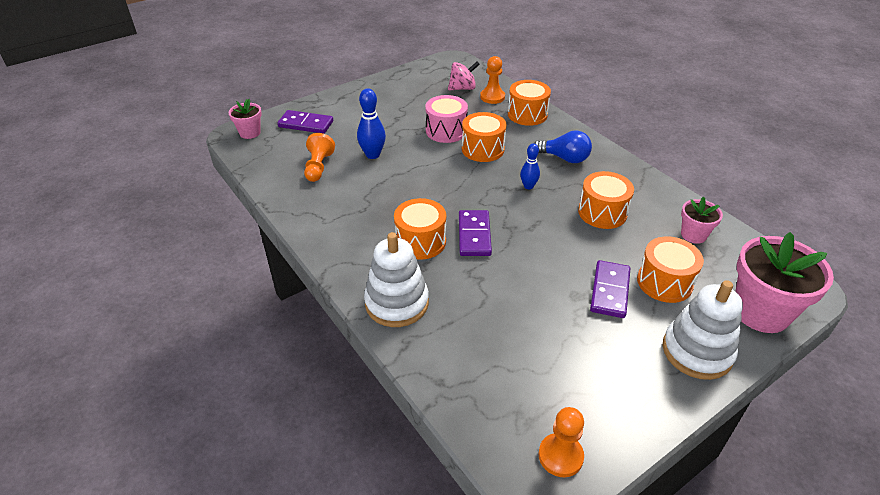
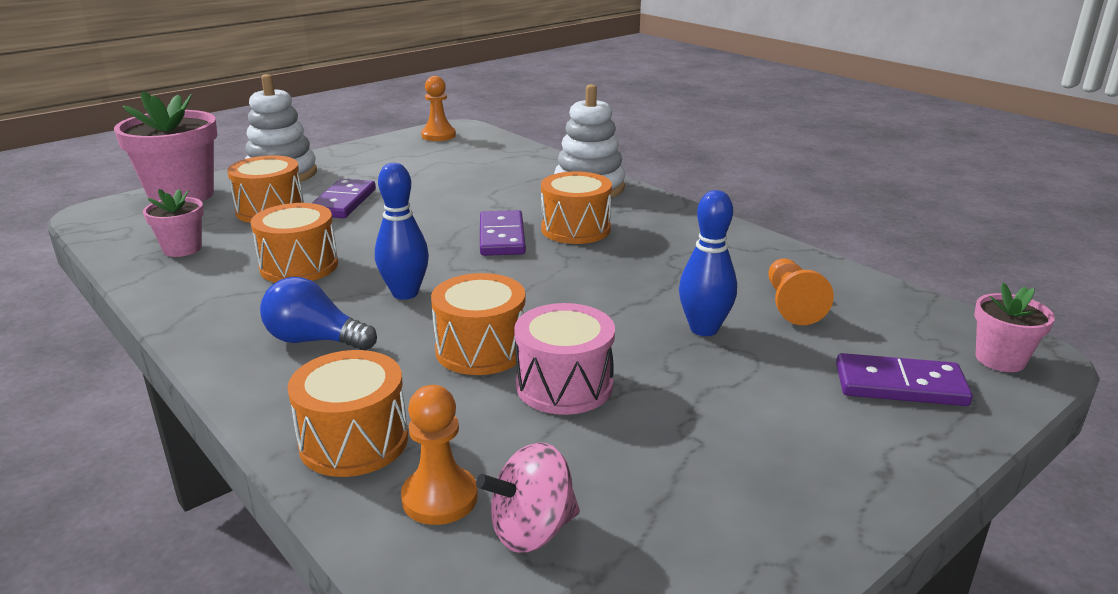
camera: 175 degrees right, 15 degrees down
(528, 186) = (405, 293): blue bowling pin -> blue bowling pin, size x1.54

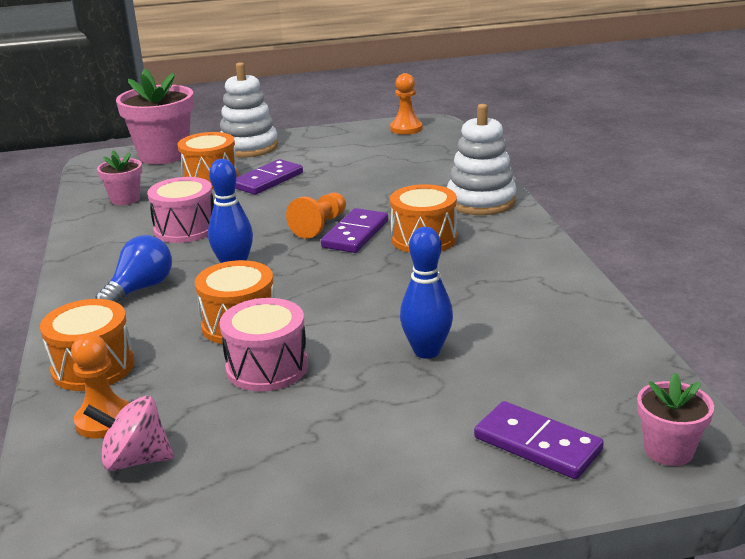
camera: 30 degrees right, 0 degrees up
(299, 266) = (185, 229): orange drum -> pink drum
(315, 340) = (140, 289): blue light bulb -> blue light bulb turned 75 degrees clockwise
(791, 305) = (531, 350): orange pawn -> orange pawn (320, 226)

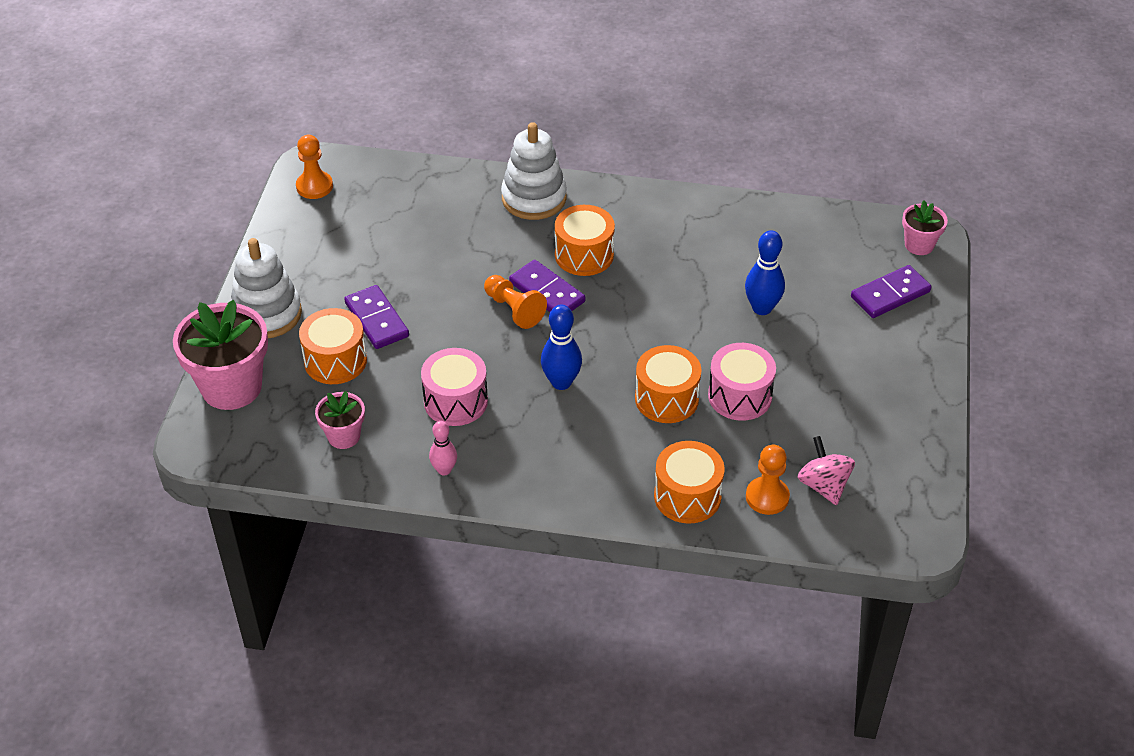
camera: 70 degrees left, 20 degrees up
(97, 243) = (444, 470): none -> pink bowling pin
(135, 460) = (823, 485): pink spinning top -> pink spinning top turned 135 degrees clockwise
(140, 289) = (566, 451): blue light bulb -> none

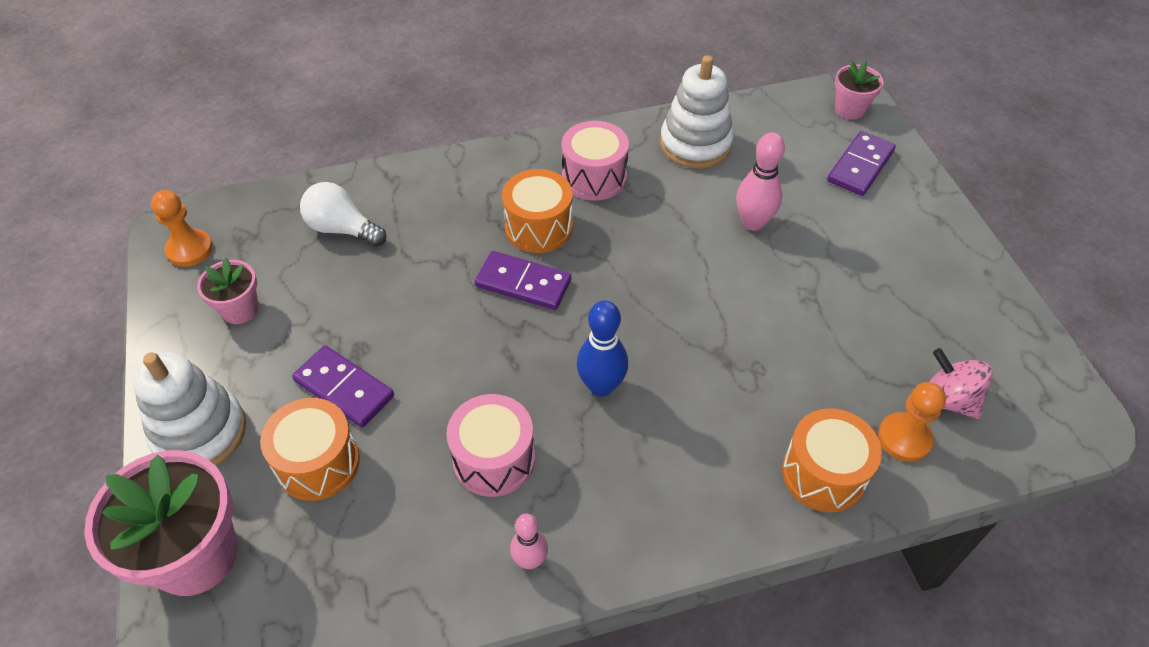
camera: 25 degrees left, 5 degrees up
(344, 436) = (379, 566): pink flower pot -> pink flower pot (240, 309)
(433, 207) = (342, 229): none -> white light bulb
(514, 309) = (498, 317): orange pawn -> none
(534, 198) = (449, 183): white stacking toy -> white stacking toy (695, 144)
(666, 398) = (725, 361): orange drum -> none
(739, 396) = (796, 328): pink drum -> pink drum (594, 177)
(762, 308) = (753, 222): blue bowling pin -> pink bowling pin

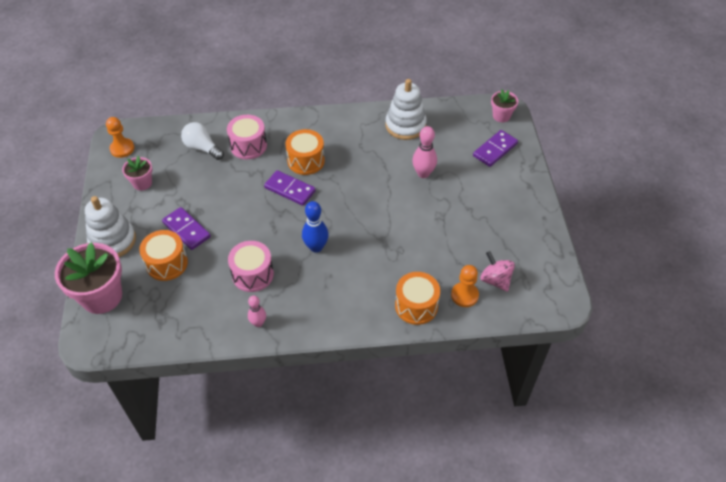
camera: 10 degrees right, 0 degrees up
(594, 177) = (343, 137): pink drum -> pink drum (248, 146)

